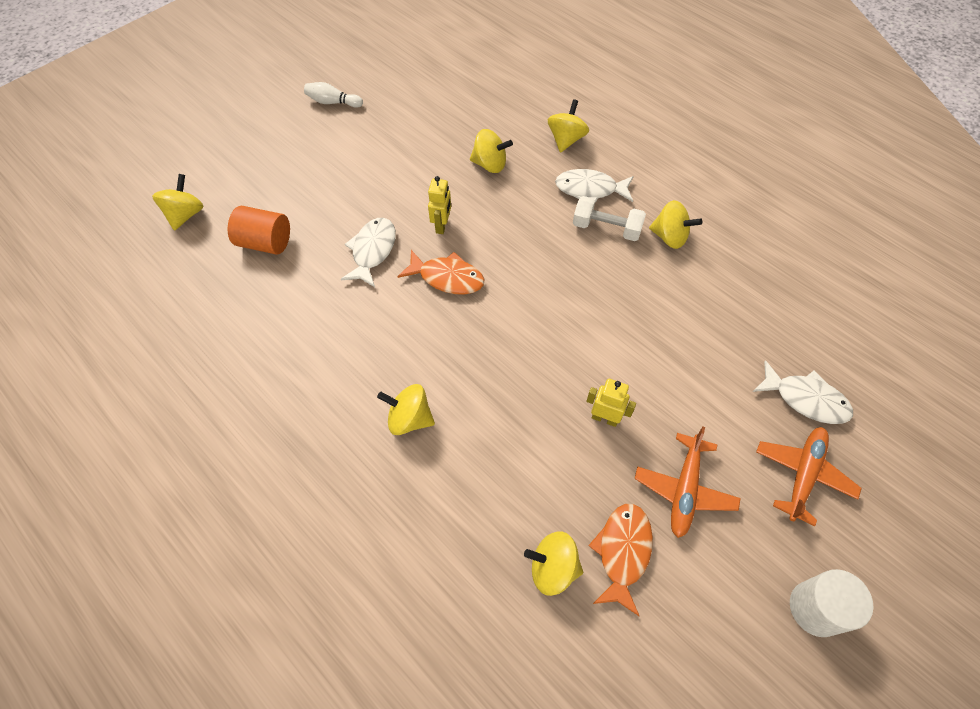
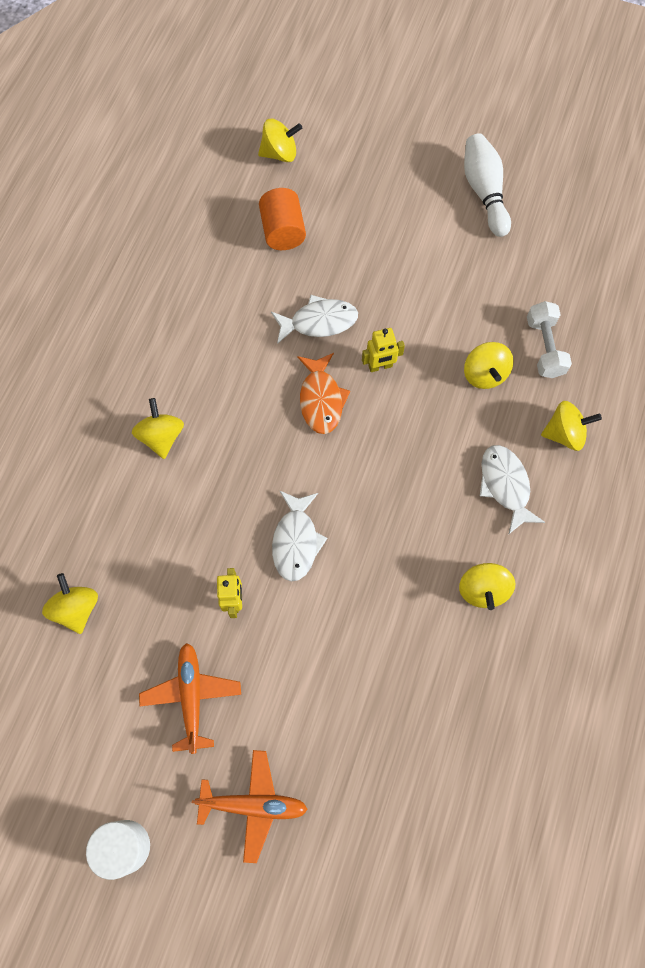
camera: 65 degrees right, 10 degrees up
(333, 102) = (484, 192): white bowling pin -> white bowling pin, size x1.62
(606, 228) = (460, 521): white dumbbell -> white dumbbell (544, 347)
(622, 552) = (112, 661): orange fish -> none
(684, 490) = (191, 696): orange plane -> orange plane turned 90 degrees clockwise
(805, 399) = (341, 788): white fish -> white fish (296, 541)

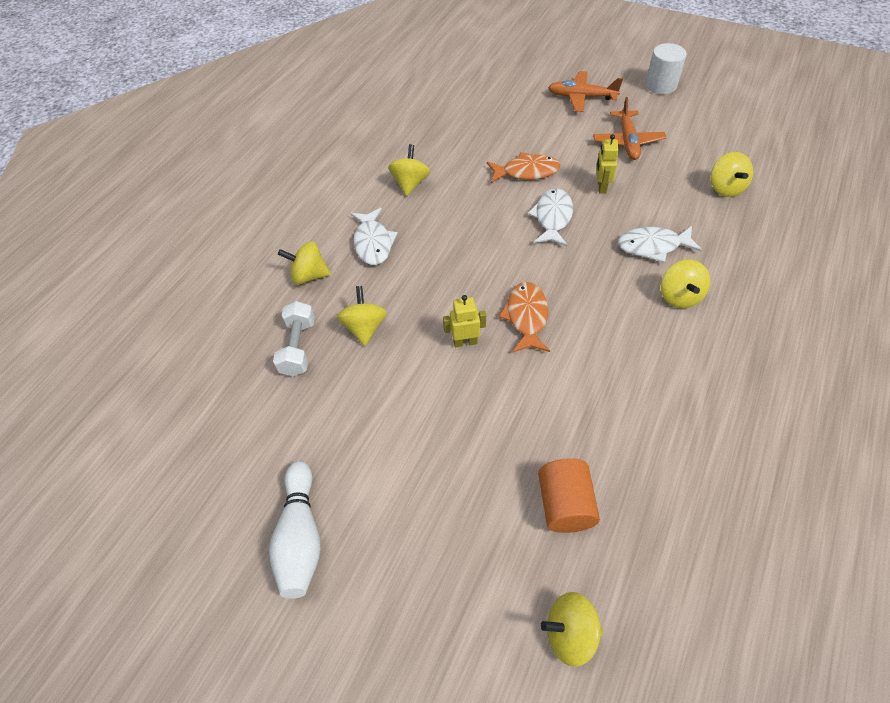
camera: 170 degrees left, 15 degrees down
(319, 322) = (525, 390): white fish -> white fish (653, 246)
(331, 623) = (526, 172): none -> orange fish

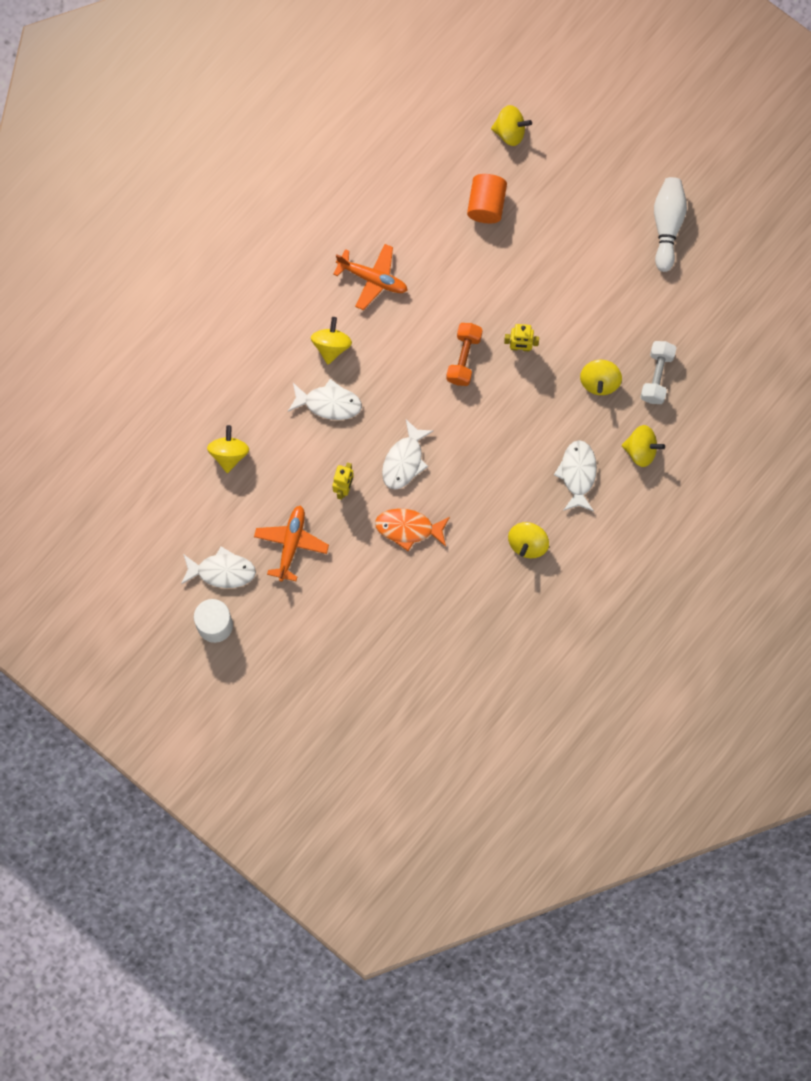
camera: 170 degrees left, 20 degrees up
(526, 317) = (464, 358): orange fish -> orange dumbbell
(581, 97) = (310, 630): orange plane -> orange plane (373, 279)
(676, 114) = (222, 571): none -> white fish

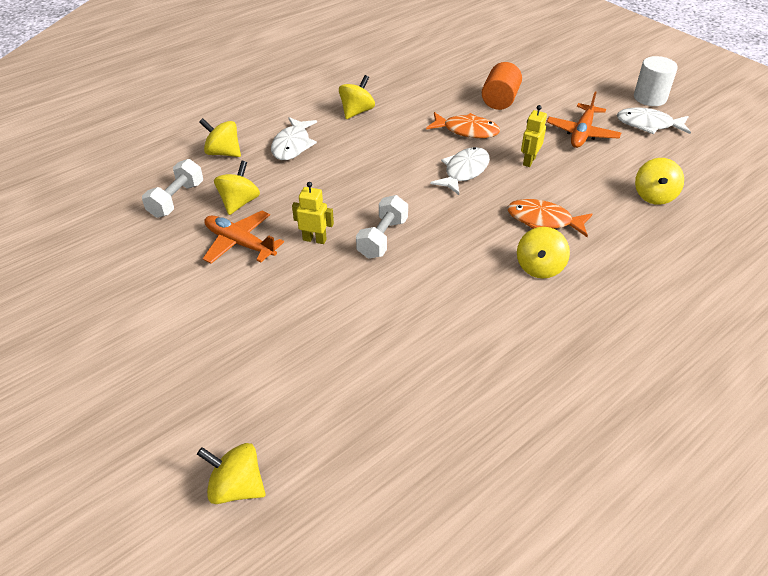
camera: 170 degrees left, 30 degrees down
(329, 403) = (543, 221): white fish -> orange fish
(373, 279) = (482, 326): orange plane -> orange plane (239, 243)
(464, 358) = (382, 238): orange dumbbell -> white dumbbell
(486, 205) = (307, 389): orange cylinder -> orange cylinder (500, 100)
(667, 226) = (77, 330): white bowling pin -> none

